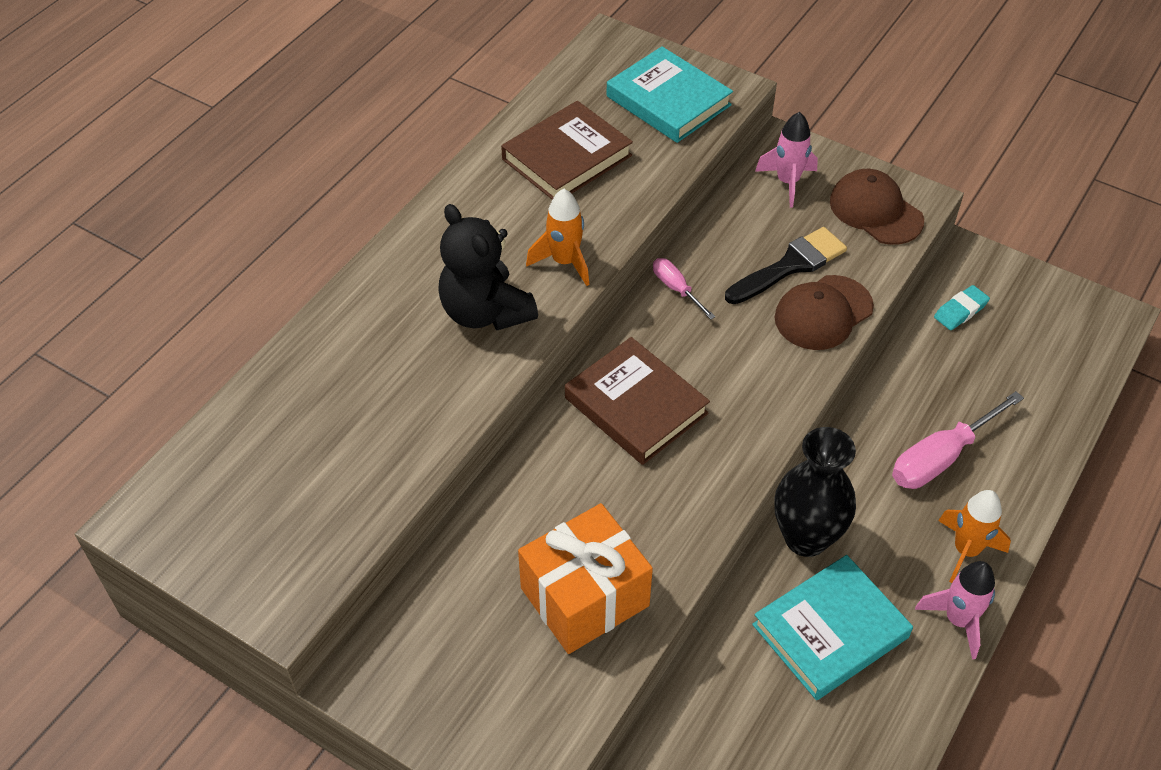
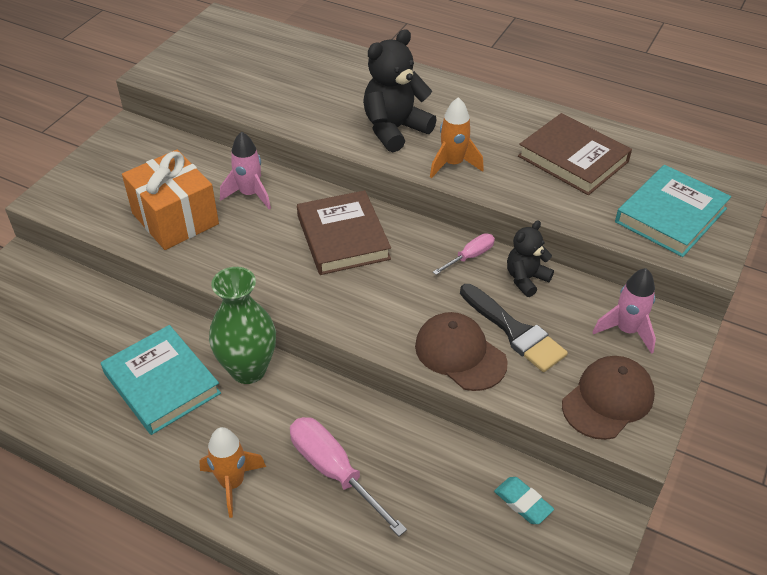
camera: 85 degrees right, 5 degrees down
(636, 405) = (343, 237): brown book -> brown book turned 60 degrees counterclockwise
(713, 246) = (526, 279): none -> black teddy bear
(806, 538) = (248, 369): black vase -> green vase
(958, 620) = (163, 472): pink rocket -> pink rocket (250, 194)

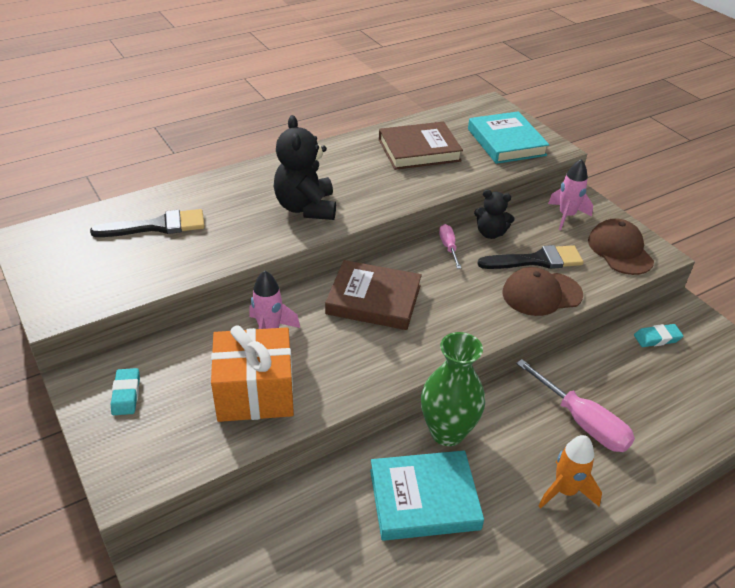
camera: 60 degrees left, 5 degrees down
(129, 157) = (126, 394): none -> turquoise eraser
(290, 67) = (157, 226): none -> black brush
(333, 471) = (583, 422): pink screwdriver -> pink screwdriver turned 120 degrees counterclockwise
(453, 164) = (375, 199): orange rocket -> none
(526, 279) = (490, 233): black teddy bear -> black teddy bear turned 60 degrees counterclockwise

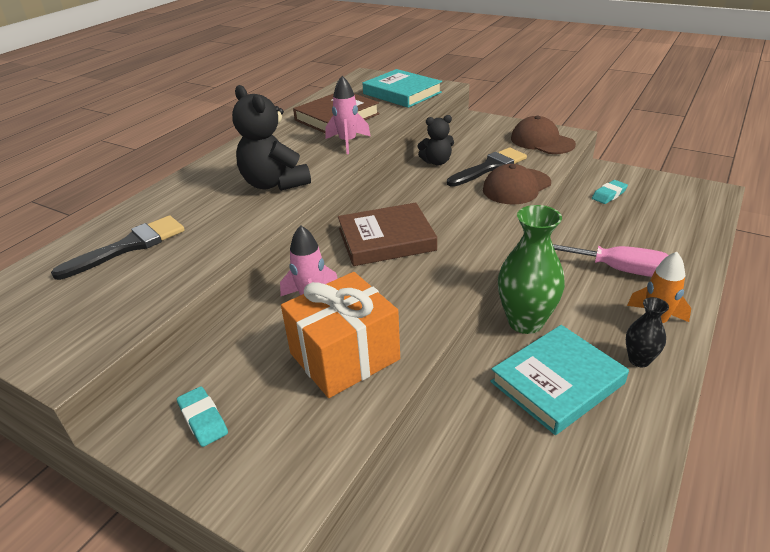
camera: 25 degrees left, 5 degrees down
(448, 247) = (412, 181): pink screwdriver -> none
(515, 517) = (639, 360): none -> black vase
(566, 216) = (482, 133): pink rocket -> pink rocket (348, 142)

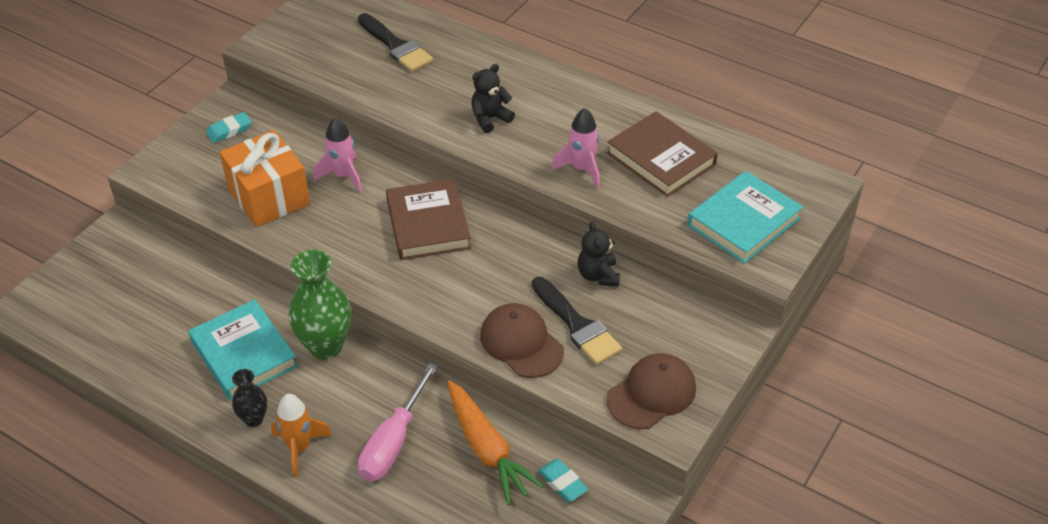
camera: 90 degrees right, 10 degrees up
(274, 183) = (490, 119): black teddy bear -> black teddy bear, size x0.60
(597, 225) = (487, 449): none -> orange carrot

